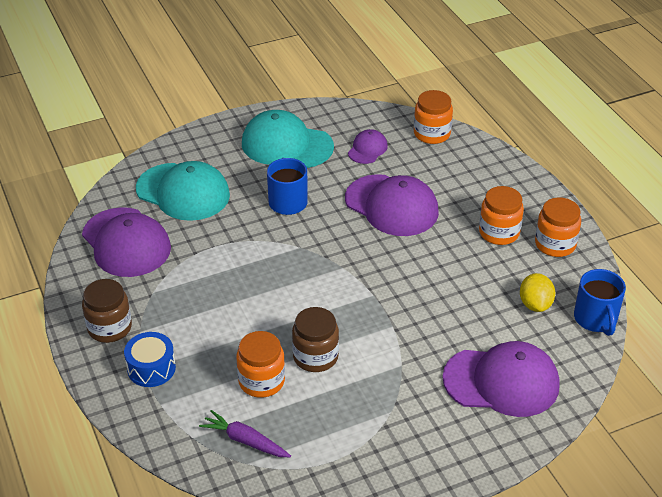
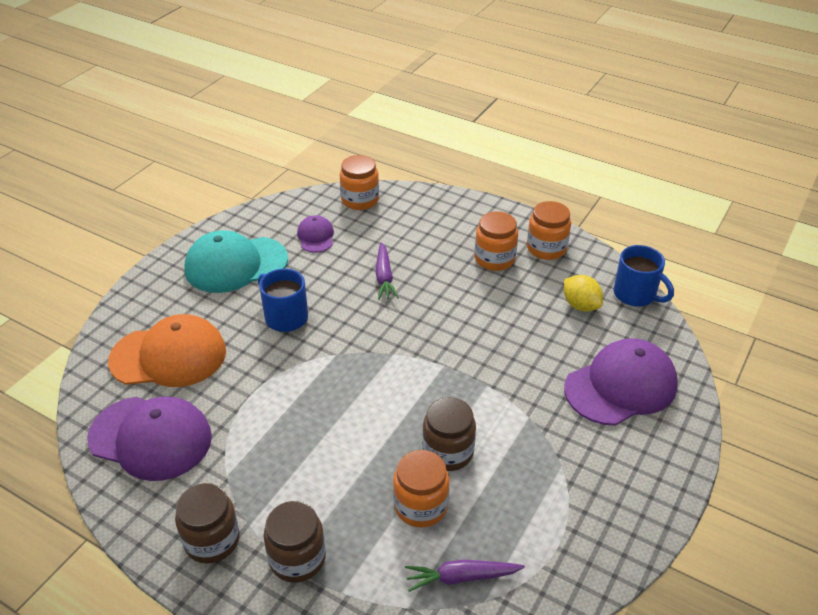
camera: 35 degrees left, 0 degrees up
(151, 368) = (297, 558): blue drum -> brown jar
(183, 192) = (169, 356): turquoise cap -> orange cap
(392, 206) = (384, 277): purple cap -> purple carrot

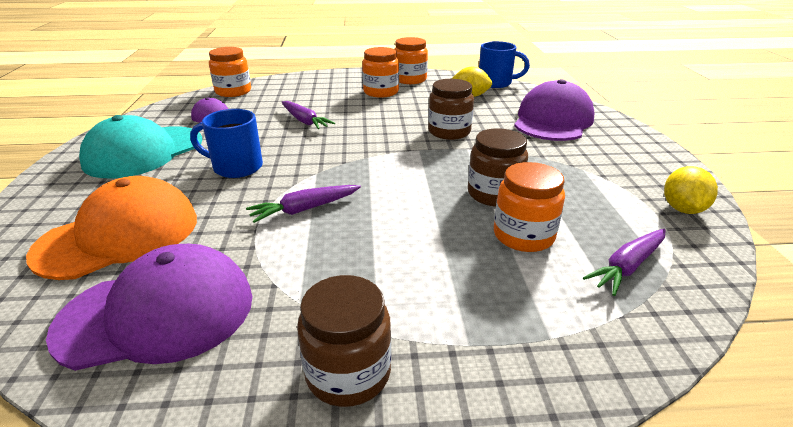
camera: 35 degrees left, 10 degrees down
(295, 392) = (305, 209): none -> purple carrot
(297, 558) = (468, 334): brown jar -> brown jar (449, 132)
(587, 557) = (682, 209): none -> yellow lemon

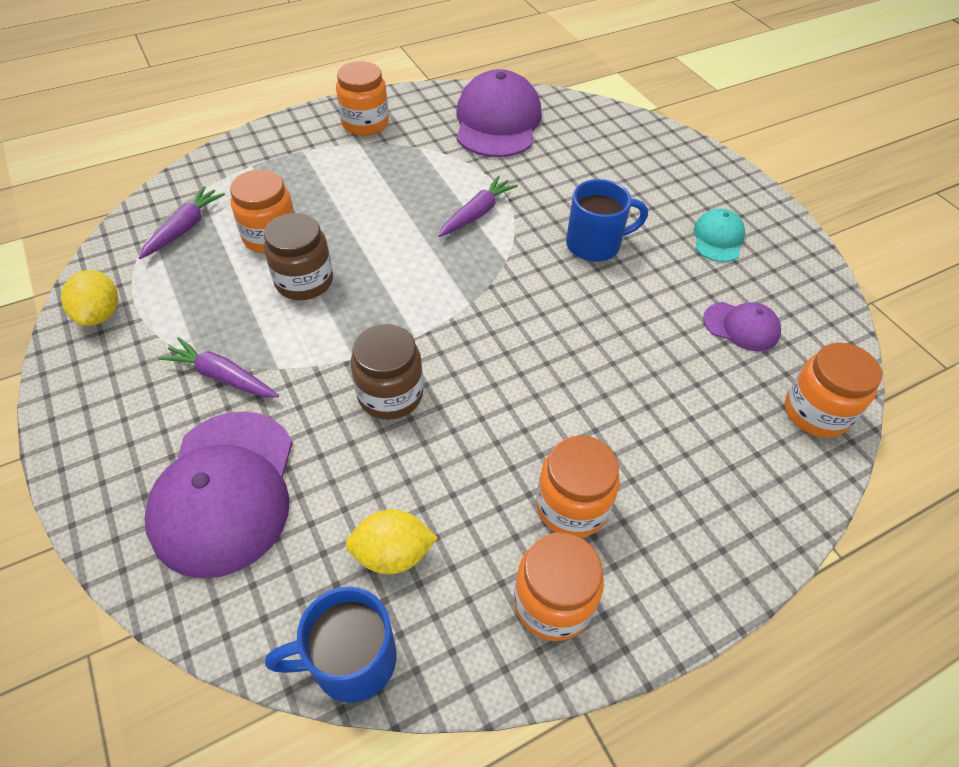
camera: 155 degrees right, 20 degrees up
(119, 235) = (593, 155): orange cap -> none
(144, 152) = (718, 238): turquoise cap -> turquoise cap, size x0.50
(158, 313) = (497, 122): purple cap -> purple cap turned 135 degrees clockwise
(304, 121) = (611, 357): purple carrot -> purple carrot (222, 377)
(348, 373) = (365, 123): brown jar -> orange jar

